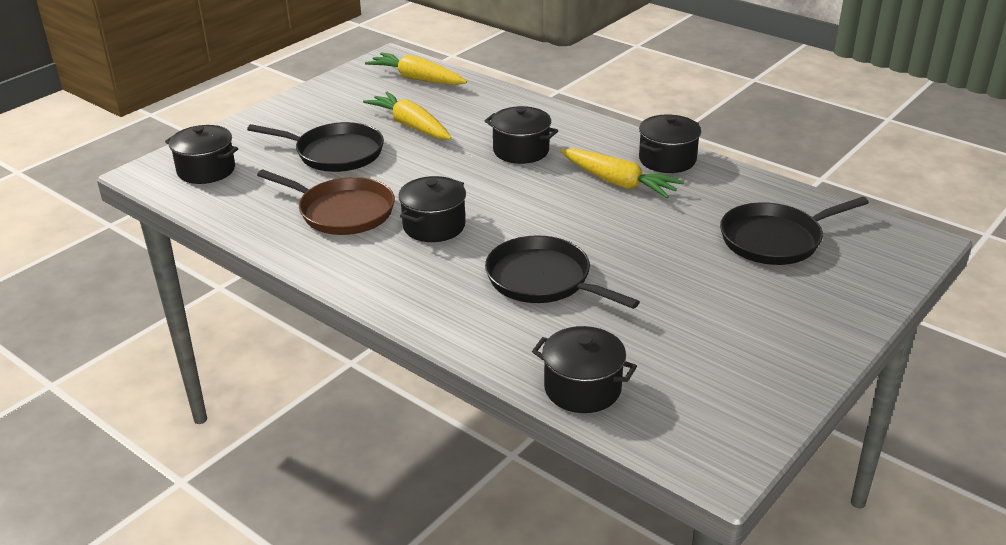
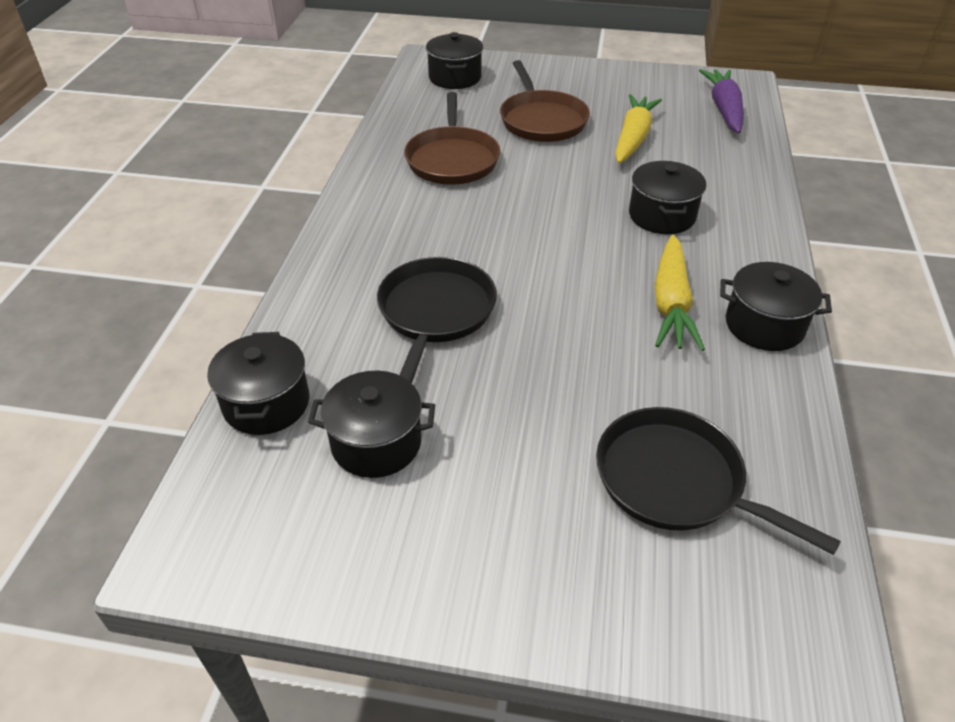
camera: 60 degrees right, 10 degrees up
(335, 153) = (542, 120): black pan -> brown pan
(417, 79) = (724, 109): yellow carrot -> purple carrot
(434, 226) = (473, 214): black pot -> black pot (376, 443)

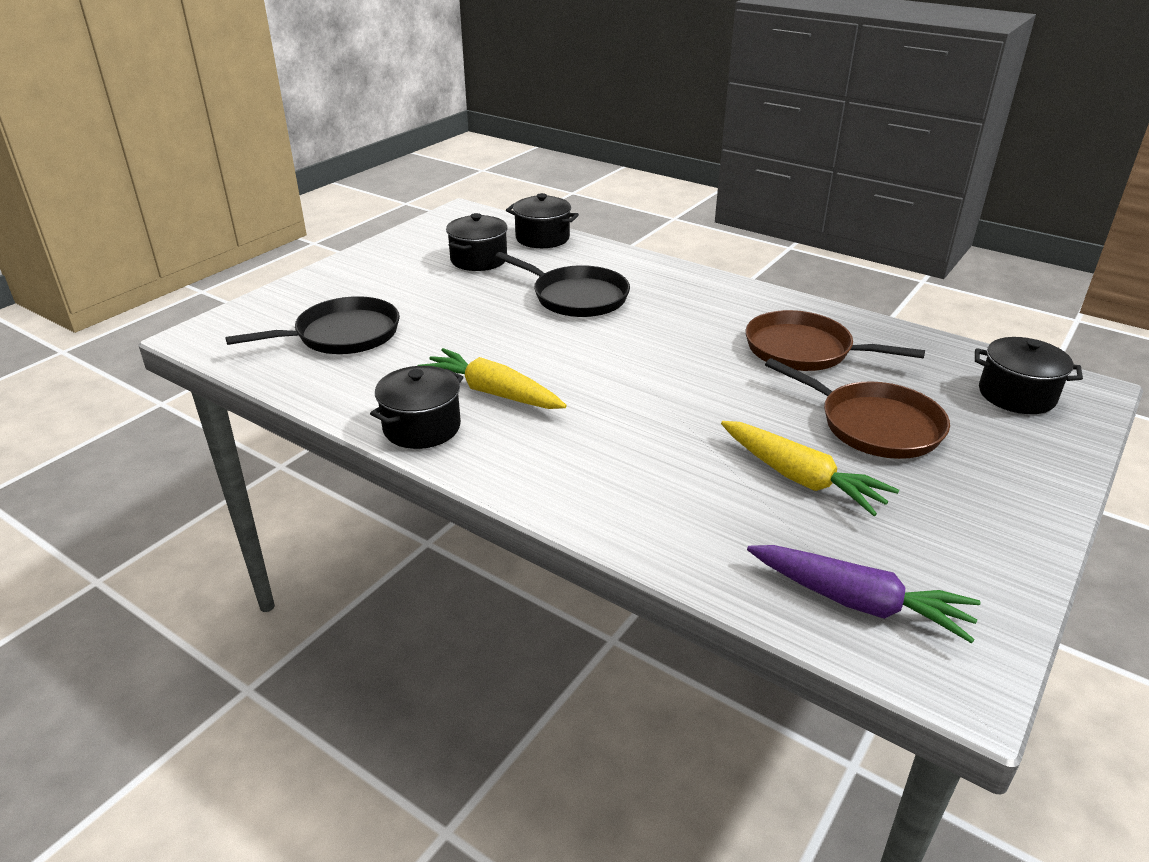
camera: 115 degrees right, 10 degrees down
(542, 120) = (874, 425): brown pan -> brown pan turned 150 degrees counterclockwise
(662, 216) = (621, 436): black pot -> none

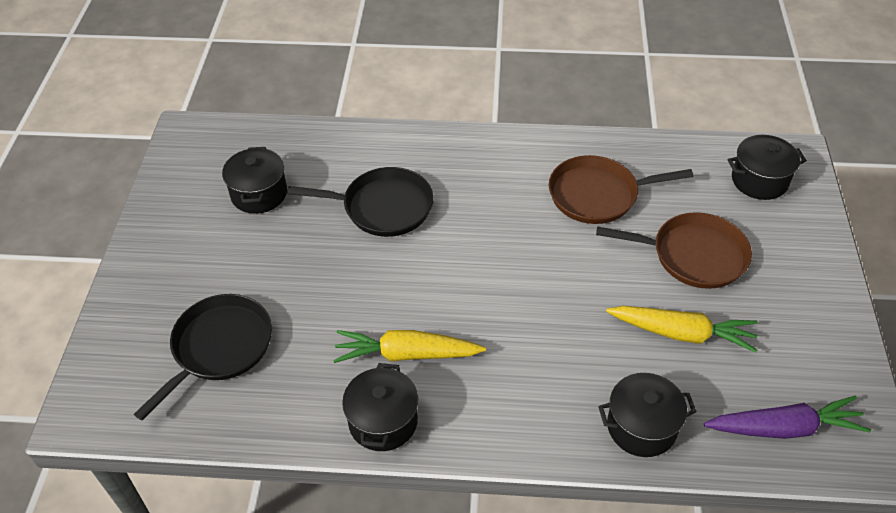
camera: 30 degrees left, 15 degrees up
(542, 238) = (293, 140): black pot -> black pot (641, 427)

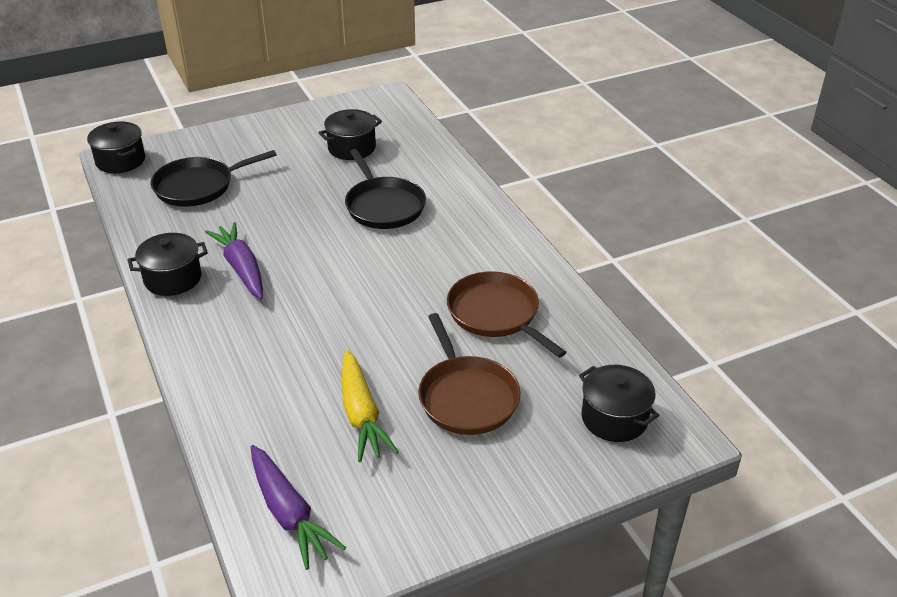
camera: 60 degrees right, 10 degrees down
(219, 347) = (198, 186): black pan -> black pan turned 150 degrees clockwise
(407, 354) = (241, 268): yellow carrot -> purple carrot
(641, 427) = (240, 417): black pot -> black pot (120, 161)

